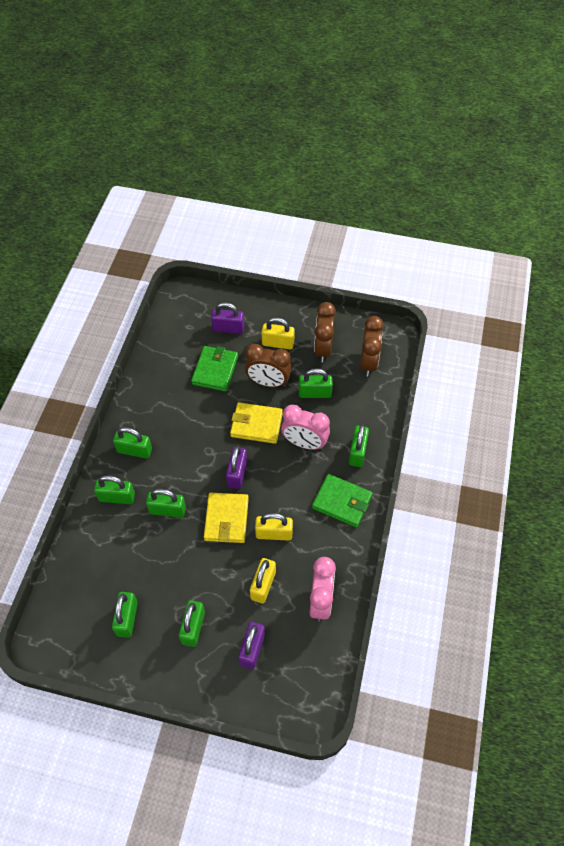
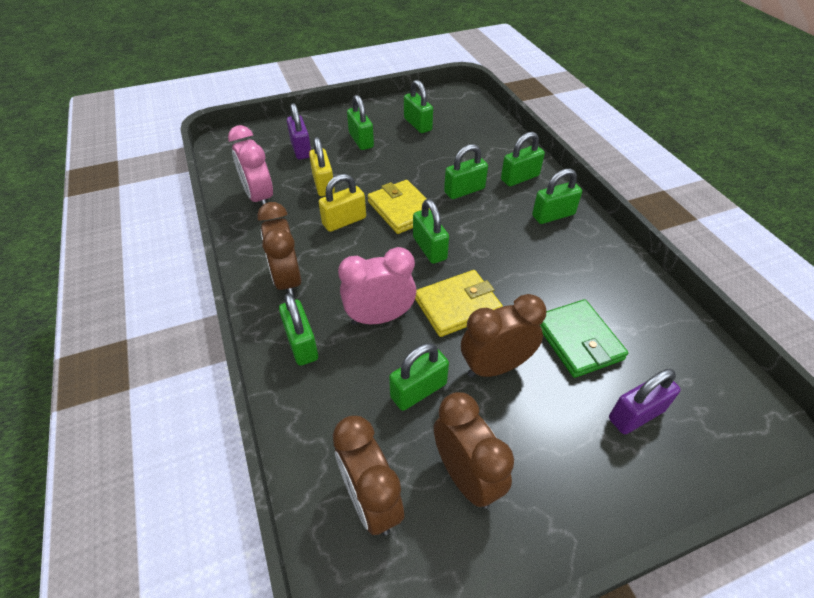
camera: 145 degrees right, 10 degrees down
(237, 473) = (429, 248): purple padlock -> green padlock
(278, 343) = (543, 438): yellow padlock -> none
(342, 502) = (288, 281): green wallet -> brown clock

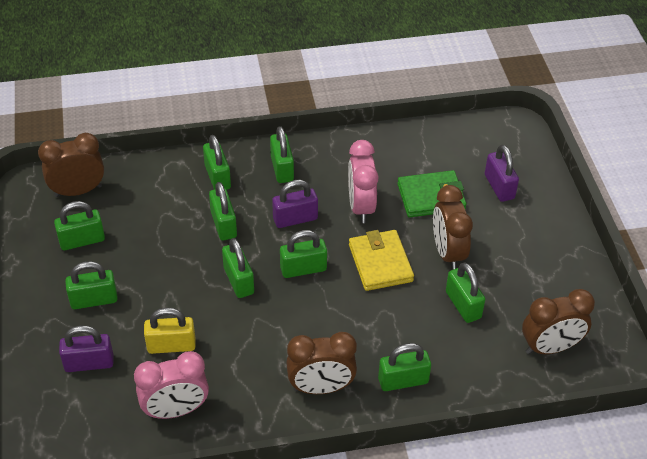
camera: 80 degrees left, 0 degrees up
(344, 221) = (243, 332): yellow padlock -> none
(379, 317) = (383, 320): pink clock -> pink clock (361, 207)
(402, 209) = (239, 280): yellow wallet -> green padlock
(466, 476) = (536, 290): brown clock -> brown clock (78, 191)
(491, 234) = (295, 219): none -> purple padlock

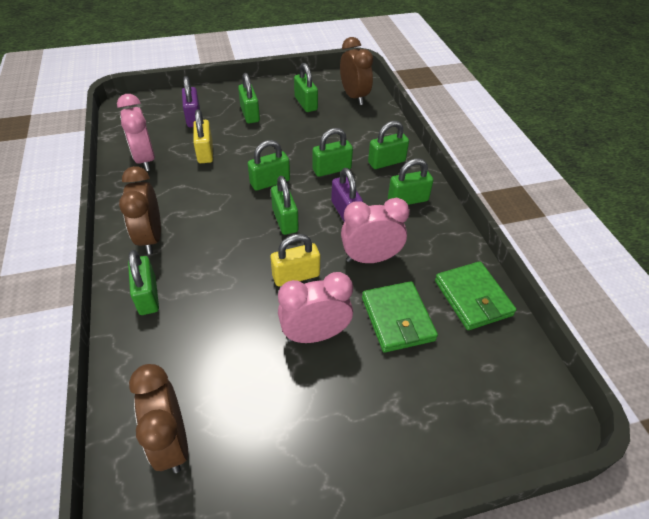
camera: 85 degrees right, 0 degrees up
(380, 263) = (296, 276): yellow wallet -> yellow padlock
(409, 146) = (472, 298): none -> green wallet
(448, 253) = (315, 335): brown clock -> pink clock
(463, 305) = (240, 349): green padlock -> none
(499, 187) = (431, 392): purple padlock -> none

